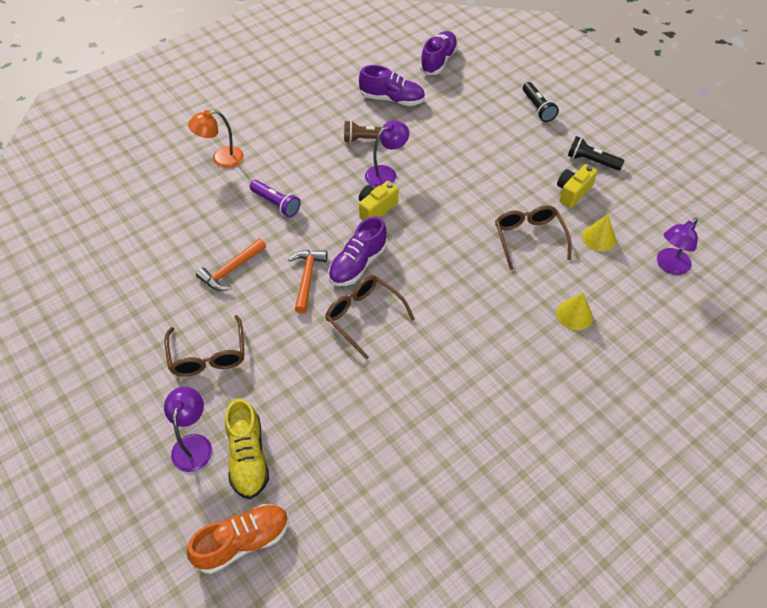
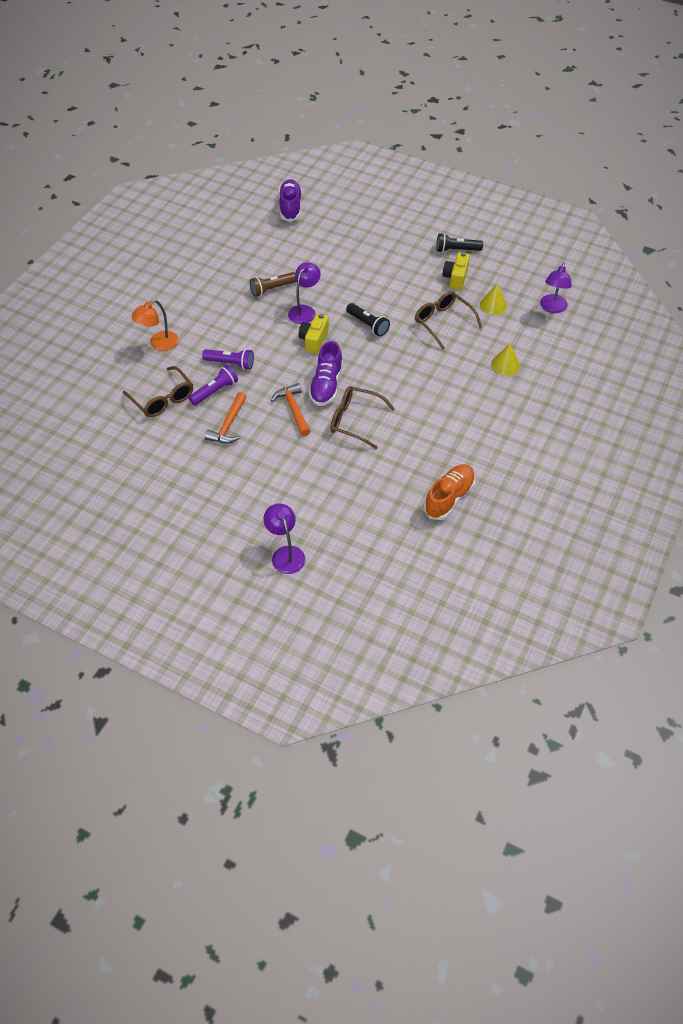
camera: 25 degrees left, 0 degrees up
(208, 355) = (253, 491): brown glasses -> brown glasses (162, 399)
(242, 228) = (215, 391): none -> purple flashlight
(243, 542) = (366, 599): orange shoe -> orange shoe (449, 498)
(248, 457) = (332, 546): yellow shoe -> none
(392, 99) = (272, 251): purple shoe -> none
(537, 108) = (393, 222): black flashlight -> black flashlight (368, 325)

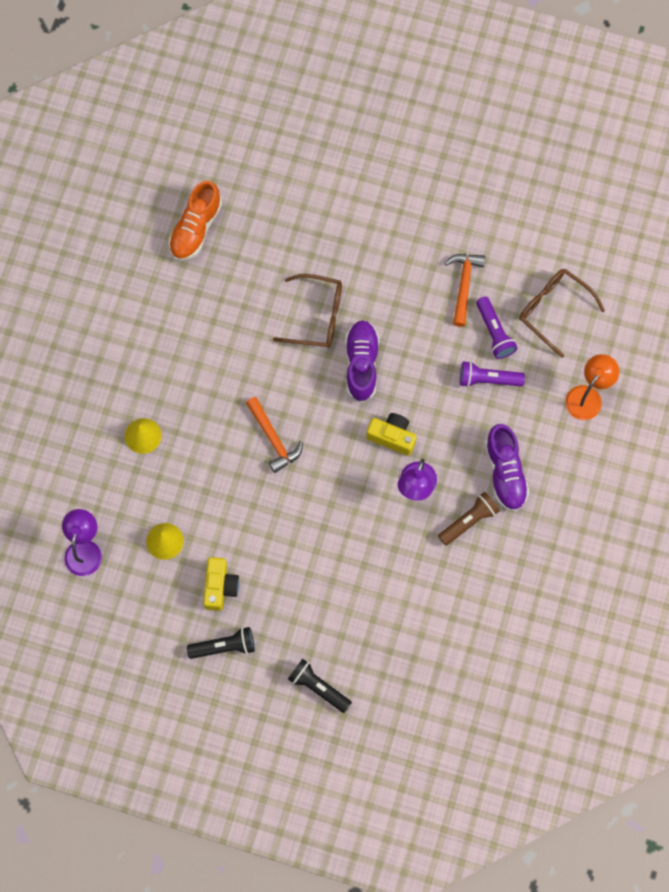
camera: 170 degrees right, 20 degrees up
(215, 391) = (494, 332): purple flashlight -> purple flashlight turned 60 degrees counterclockwise
(286, 554) = (359, 133): purple lamp -> none
(290, 207) = (484, 701): purple shoe -> purple shoe (505, 472)
(293, 409) = (393, 321): orange hammer -> orange hammer (273, 439)
(314, 340) = (392, 436): yellow camera -> yellow camera turned 75 degrees counterclockwise
(368, 325) = (327, 475): black flashlight -> black flashlight (318, 687)
(443, 323) = (229, 496): brown glasses -> none

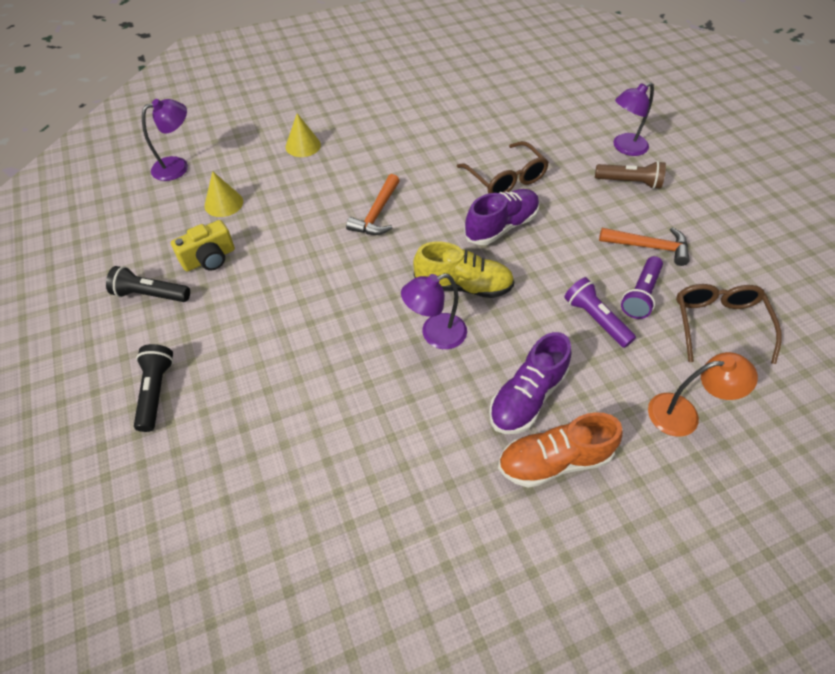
camera: 50 degrees right, 20 degrees down
(195, 228) = (487, 87): orange shoe -> orange shoe (553, 460)
(224, 646) = (151, 294): black flashlight -> black flashlight turned 150 degrees clockwise
(361, 198) = (624, 148): none -> purple lamp
(392, 436) = (463, 286): yellow camera -> yellow shoe
(463, 285) = (649, 247): orange hammer -> orange hammer turned 45 degrees clockwise
(469, 521) = (445, 401): brown flashlight -> brown flashlight (629, 182)

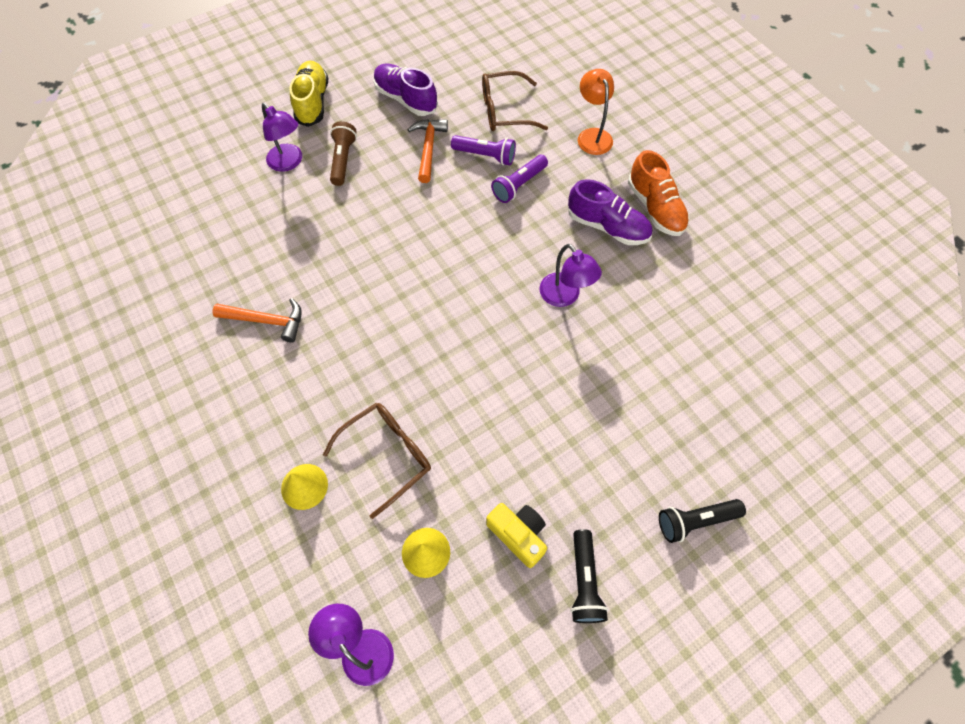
camera: 100 degrees left, 10 degrees up
(377, 214) = (419, 373): orange hammer -> orange hammer (267, 321)
(463, 286) = (504, 281): yellow shoe -> yellow shoe (313, 102)
(501, 226) = (420, 258): purple shoe -> purple shoe (406, 99)
(505, 178) = (347, 260): brown glasses -> brown glasses (387, 455)

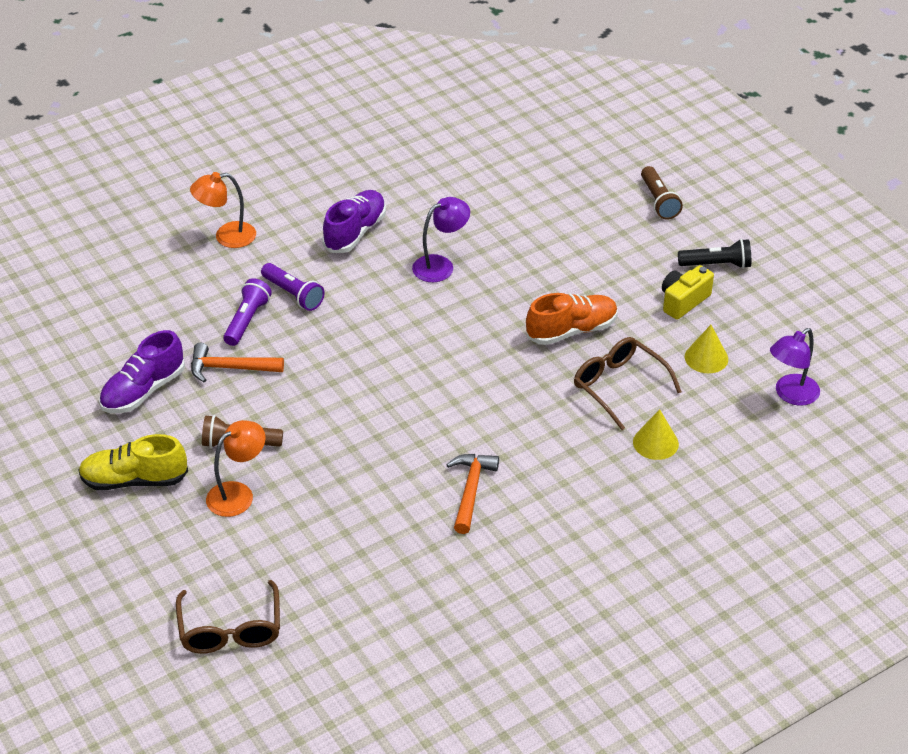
camera: 90 degrees left, 20 degrees down
(289, 162) = (238, 494): purple lamp -> orange lamp
(505, 111) = (177, 304): brown glasses -> brown glasses (230, 629)
(655, 208) = (333, 198): orange shoe -> orange shoe (572, 330)
(695, 521) = (658, 201): black flashlight -> brown flashlight

